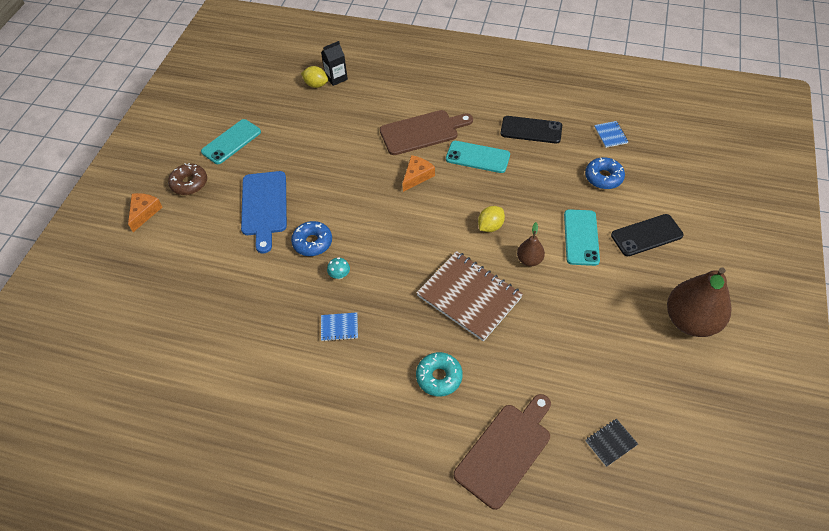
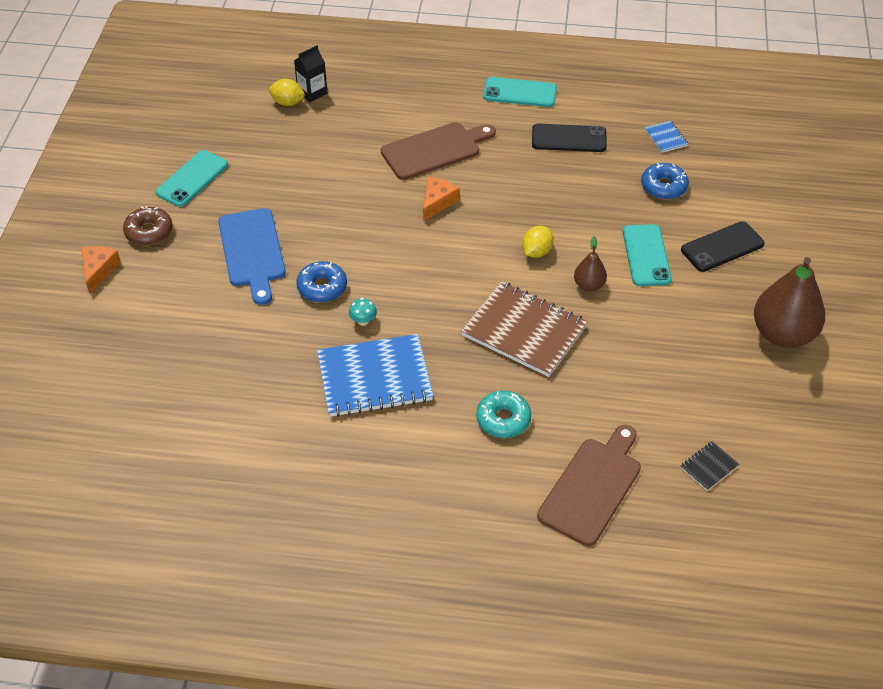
camera: 10 degrees left, 5 degrees down
(339, 327) = (374, 378): blue notebook -> blue notebook, size x2.34
(477, 157) = (508, 174): turquoise phone -> turquoise phone (520, 93)

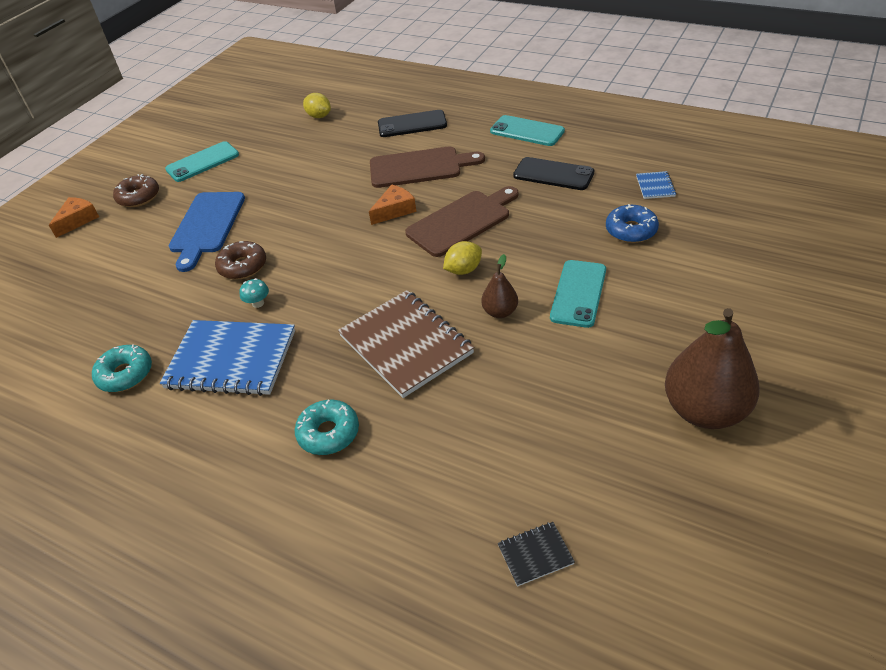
camera: 25 degrees right, 5 degrees down
(282, 413) = (125, 374): none -> turquoise donut
(312, 92) = (344, 111): black carton -> none
(322, 287) = (243, 266): blue donut -> brown donut
(592, 487) = (380, 540): brown cutting board -> brown cutting board (462, 221)
(722, 247) = (670, 300): black phone -> black phone (412, 124)

